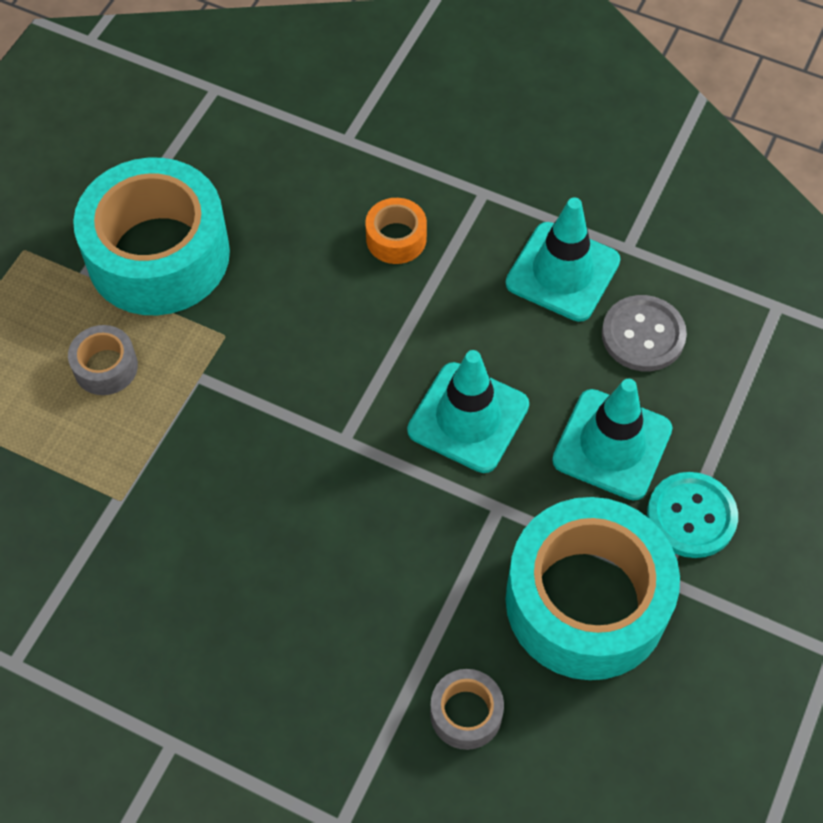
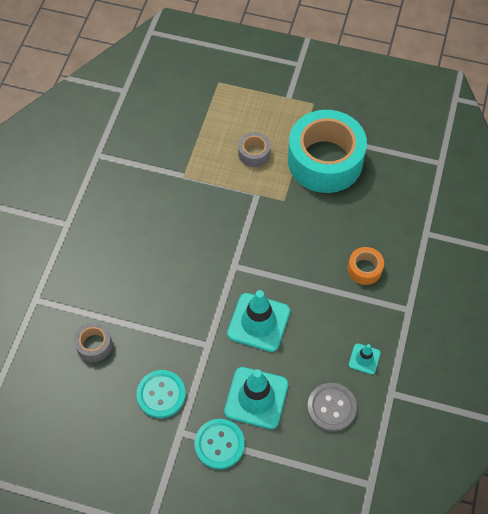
camera: 80 degrees right, 0 degrees up
(562, 272) = (364, 359): turquoise traffic cone -> turquoise traffic cone, size x0.51
(586, 601) = (161, 394): turquoise tape -> turquoise button

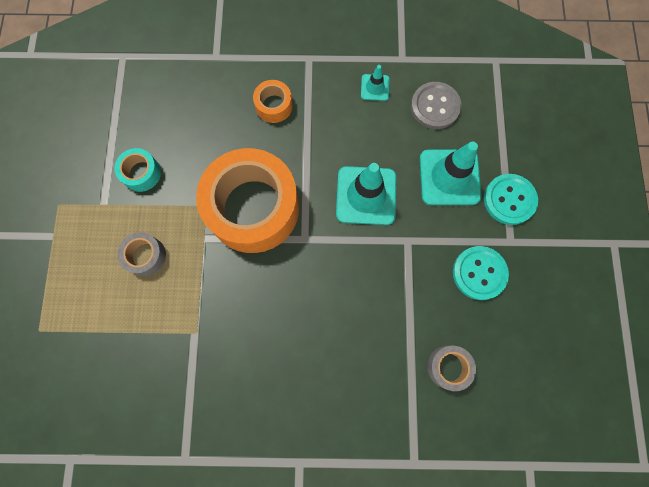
camera: 105 degrees left, 15 degrees up
(272, 234) = (253, 208): none -> orange tape
(325, 161) = (141, 173): turquoise tape -> turquoise tape, size x0.43

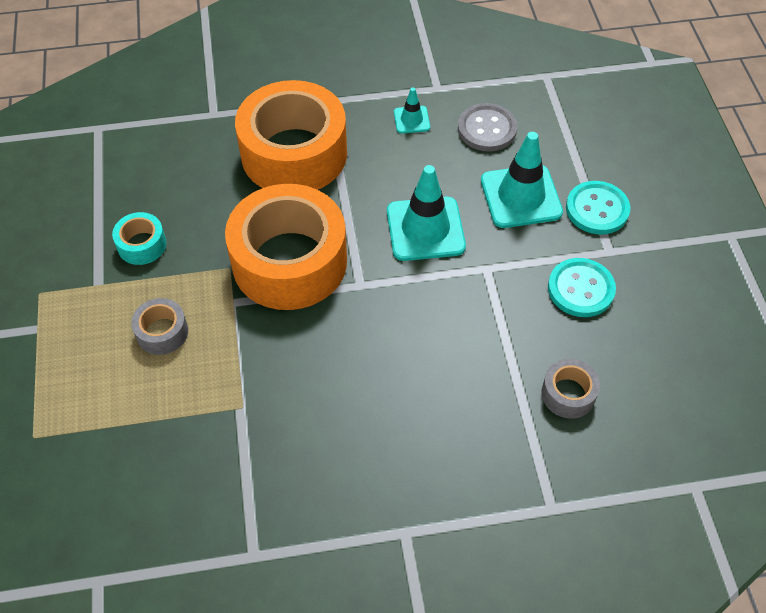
camera: 10 degrees left, 20 degrees down
(274, 106) = (294, 153): orange tape -> orange tape, size x2.34

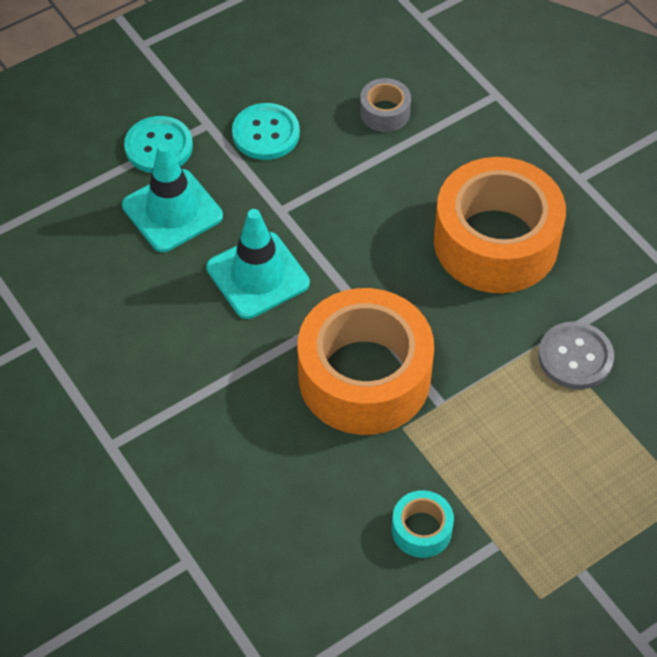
camera: 115 degrees left, 0 degrees up
(162, 332) = (513, 449): grey tape -> none
(294, 153) = (212, 441): orange tape -> orange tape (496, 241)
(411, 120) = (103, 346): turquoise traffic cone -> none
(487, 129) = (86, 270): grey button -> grey button (575, 357)

